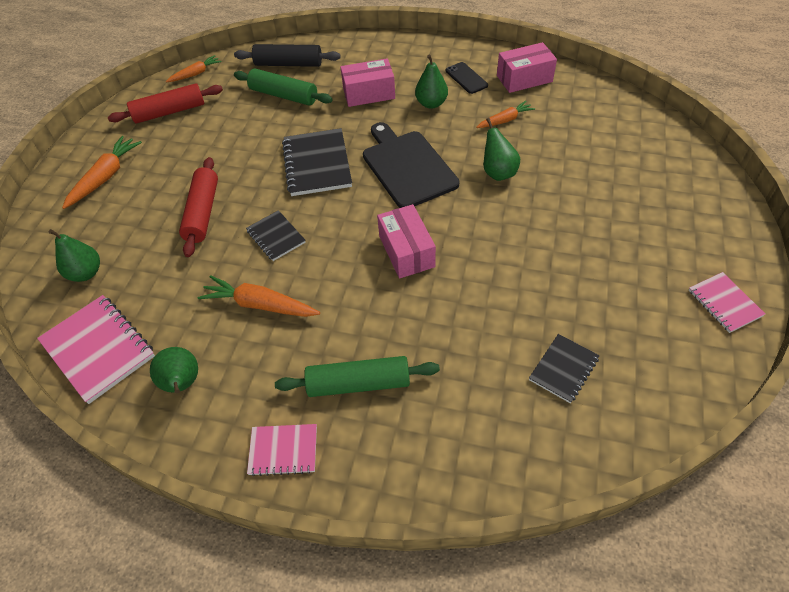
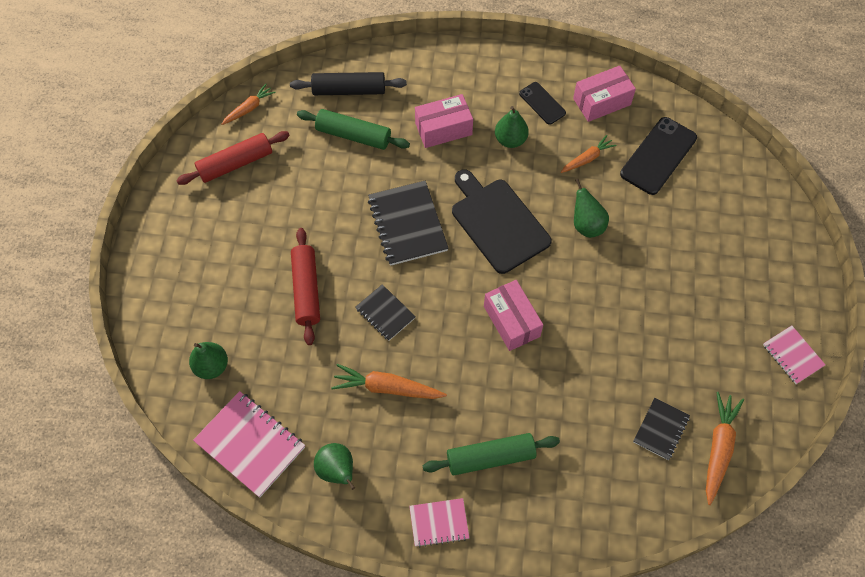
camera: 10 degrees left, 10 degrees up
(105, 177) = (193, 253): orange carrot -> orange carrot (718, 448)
(577, 121) = (658, 156): none -> black phone

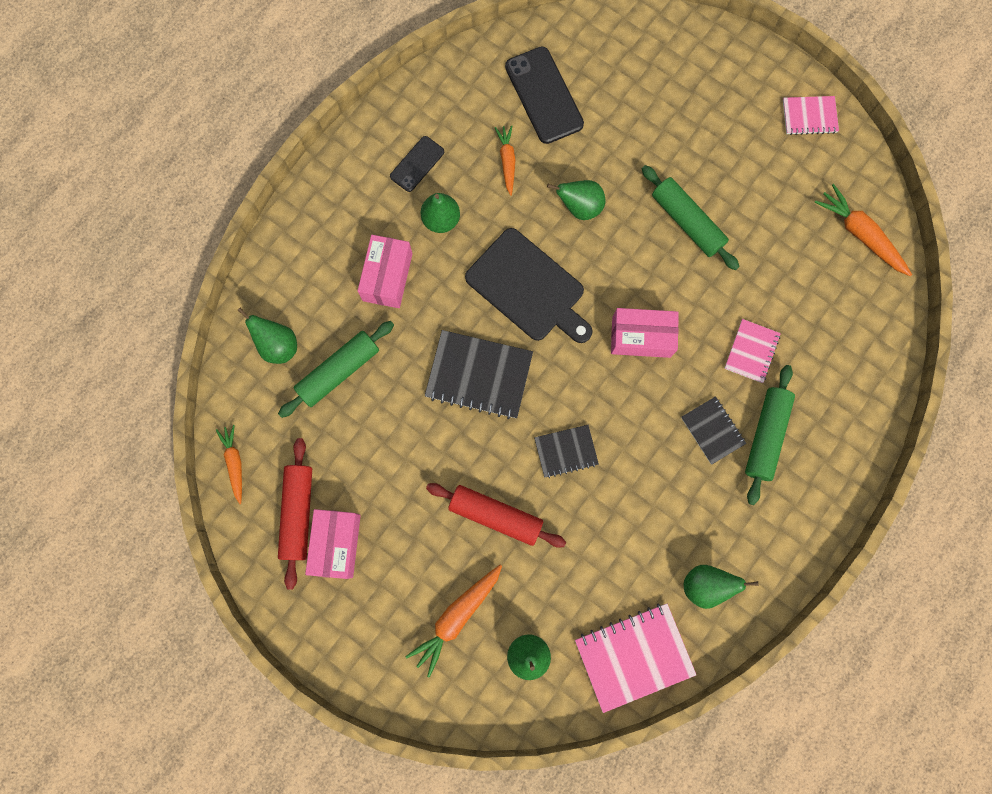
camera: 60 degrees left, 15 degrees up
(349, 90) = (278, 345): black rolling pin -> green pear
(387, 388) = (646, 492): orange carrot -> orange carrot (456, 617)
(439, 523) = (803, 517): pink notebook -> pink notebook (751, 351)
(498, 223) = (528, 288): black cutting board -> black cutting board turned 135 degrees counterclockwise
(542, 103) = (417, 164): black phone -> black phone turned 45 degrees counterclockwise
(601, 101) = (450, 107): pink box -> pink box (337, 544)
(630, 307) = (687, 222): none -> green rolling pin
(661, 429) = (817, 271): black notebook -> black notebook (712, 430)

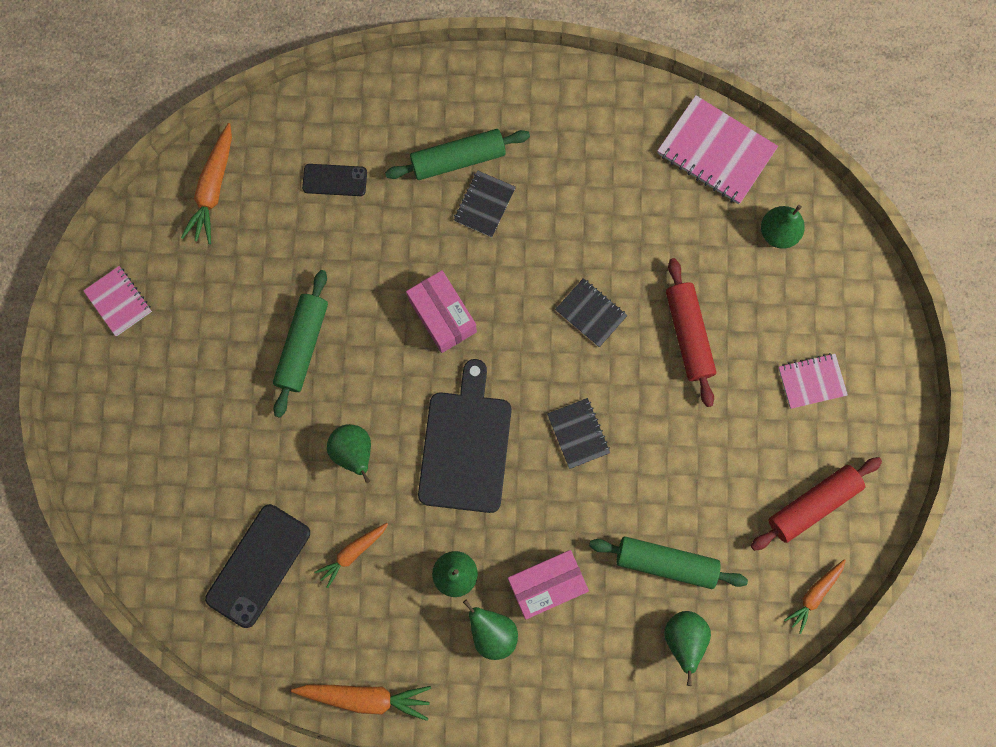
camera: 125 degrees left, 0 degrees up
(337, 544) = (812, 451): pink box -> none
(417, 164) = (414, 639): black phone -> black phone (335, 180)
(456, 617) = (793, 309): orange carrot -> orange carrot (366, 696)
(479, 375) = (578, 433): black notebook -> black notebook, size x0.58
(705, 585) = (619, 132): green pear -> green pear (492, 631)
(751, 351) = (390, 215): pink notebook -> pink notebook (811, 381)

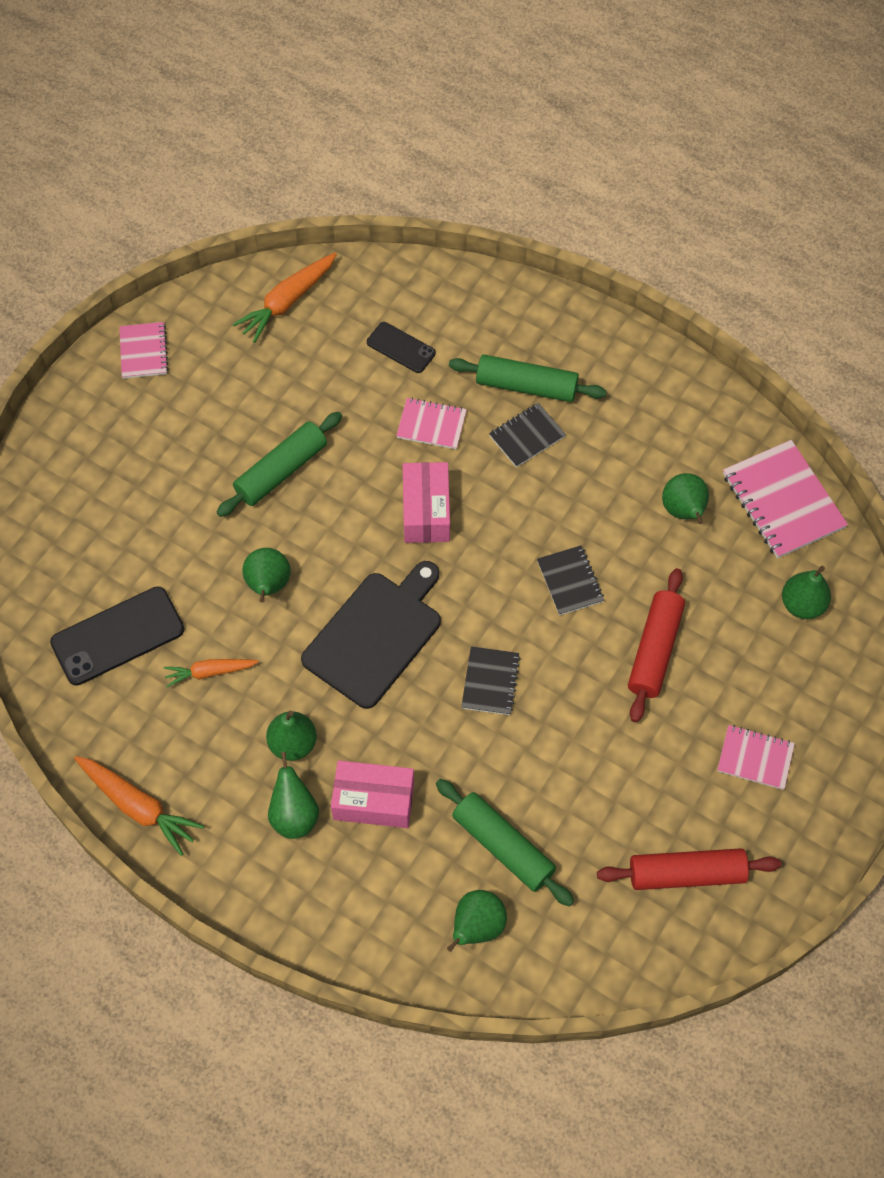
camera: 30 degrees right, 15 degrees down
(401, 236) = (431, 425): none -> pink notebook
(644, 203) = (683, 511): none -> green pear
(814, 594) = (636, 961): orange carrot -> none

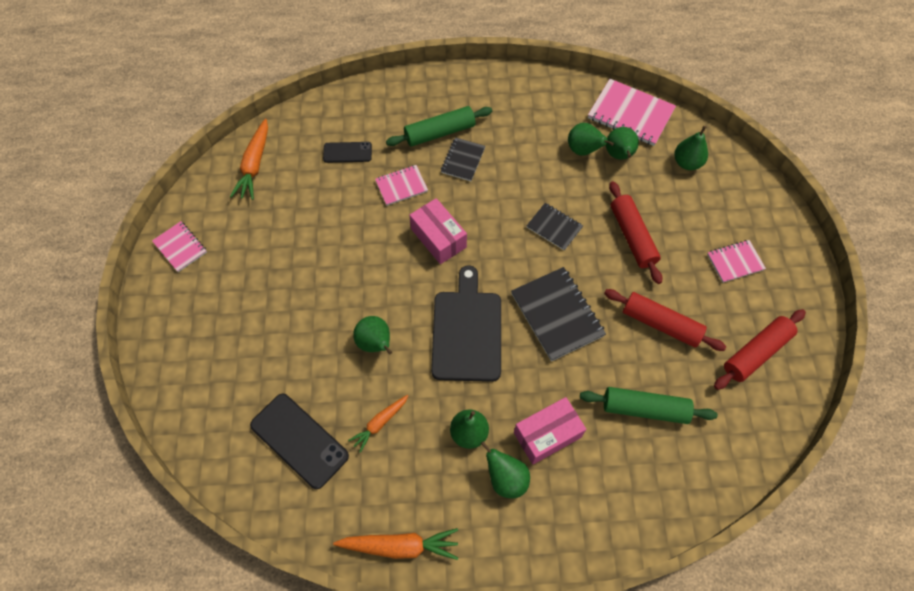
camera: 35 degrees left, 0 degrees up
(118, 636) = (299, 440): black phone -> black phone turned 75 degrees counterclockwise
(281, 471) = (329, 267): green rolling pin -> none
(477, 926) = (670, 469): green pear -> green pear (619, 155)
(490, 682) = (557, 314): black notebook -> black notebook, size x1.71
(601, 769) = (661, 324): none -> red rolling pin

